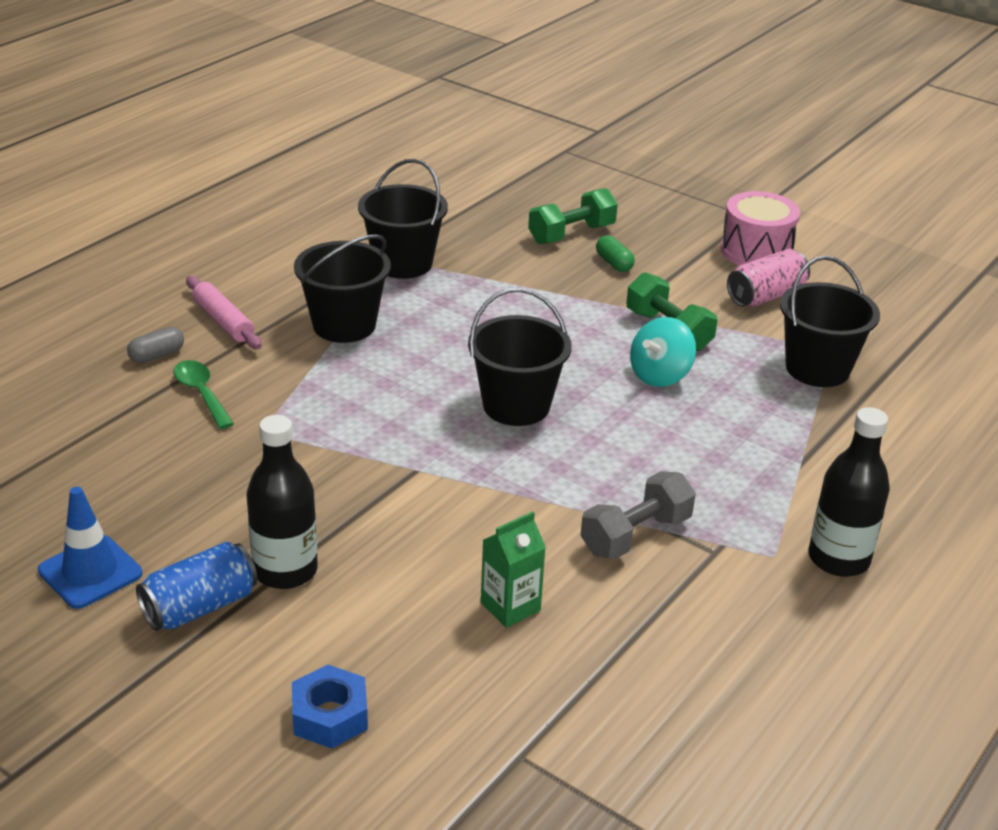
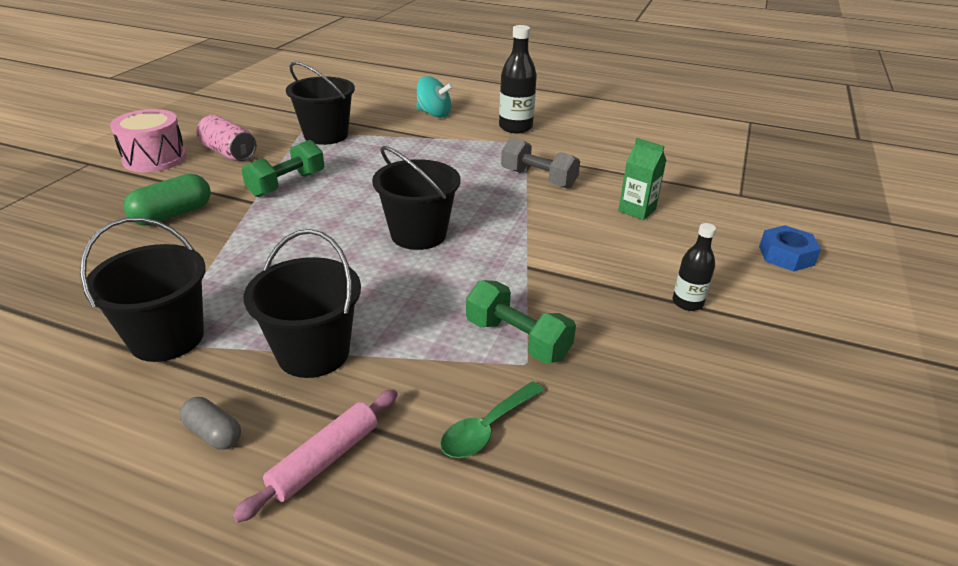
camera: 105 degrees left, 0 degrees up
(90, 572) = (792, 414): blue traffic cone -> none
(157, 355) = (424, 501): grey capsule -> grey capsule (213, 433)
(200, 607) = (762, 335): blue can -> none
(285, 571) = (687, 303): black bottle -> black bottle, size x0.60
(571, 234) = (109, 241): green dumbbell -> green dumbbell (517, 339)
(614, 263) = (173, 214): green capsule -> green capsule, size x1.68
(660, 375) = (352, 183): turquoise spinning top -> turquoise spinning top (434, 114)

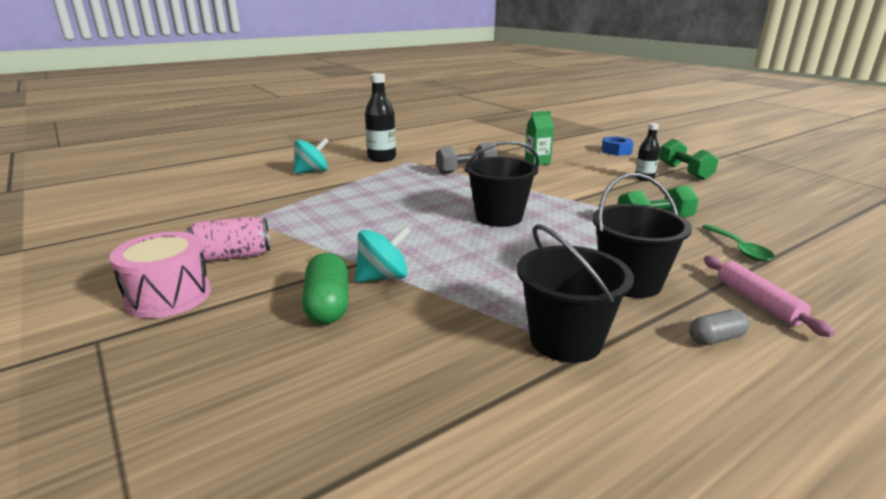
camera: 55 degrees left, 10 degrees down
(233, 220) = (383, 277): none -> turquoise spinning top
(287, 184) = (348, 243): green dumbbell -> green dumbbell (684, 172)
(326, 135) = (277, 211): black bucket -> none

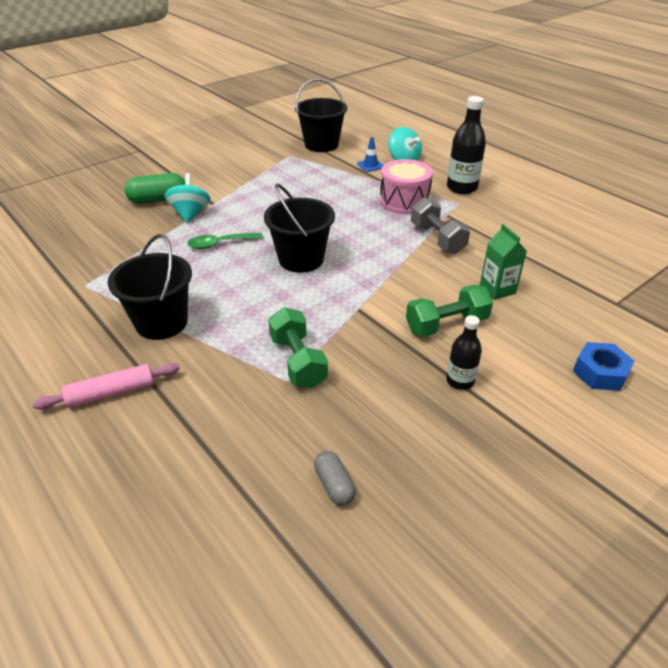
camera: 85 degrees right, 15 degrees up
(169, 296) = (179, 155): pink drum -> pink drum (404, 201)
(233, 256) = (228, 162): pink can -> none
(312, 184) = (370, 165): none -> blue traffic cone
(383, 277) = (190, 214): turquoise spinning top -> turquoise spinning top turned 150 degrees counterclockwise
(565, 340) = (91, 283): black bucket -> black bucket (321, 145)
(684, 172) = (512, 435): green dumbbell -> green dumbbell (446, 324)
(716, 338) = (69, 352): grey capsule -> grey capsule (334, 485)
(739, 249) = (220, 414): green spoon -> green spoon (220, 244)

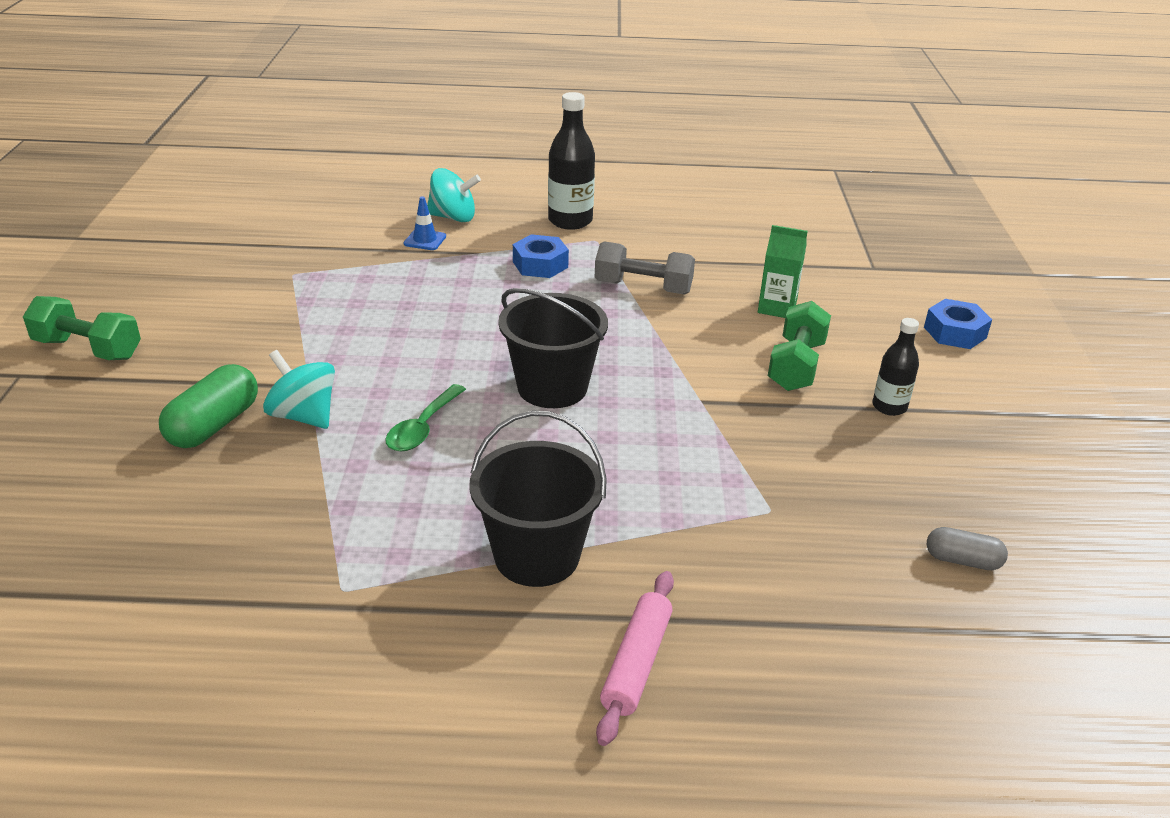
camera: 50 degrees left, 5 degrees down
(297, 361) = (745, 487): green dumbbell -> green dumbbell (88, 349)
(321, 145) = (311, 241): black bucket -> none
(404, 201) = (540, 265): pink drum -> blue nut

